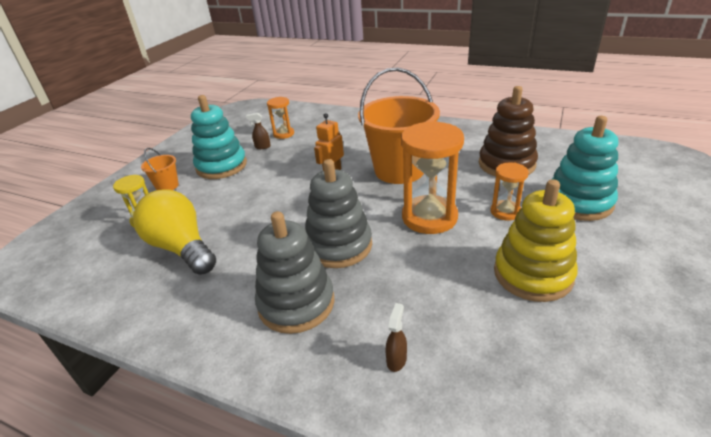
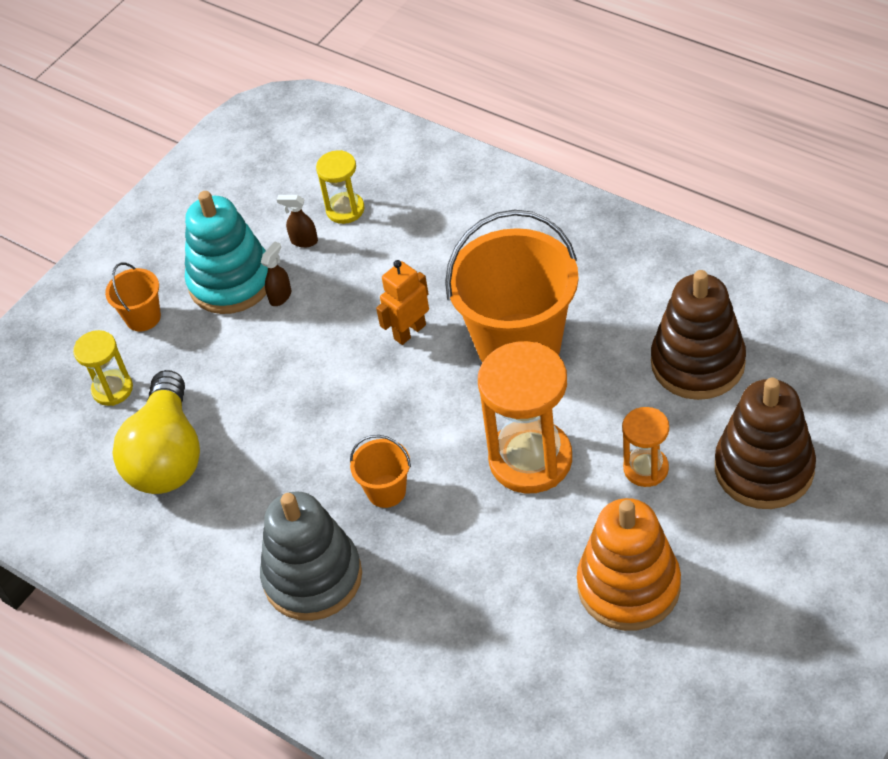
camera: 15 degrees right, 15 degrees up
(181, 247) = (167, 455): yellow light bulb -> yellow light bulb turned 150 degrees counterclockwise
(283, 134) = (345, 210): orange hourglass -> yellow hourglass
(339, 246) = (386, 491): grey stacking toy -> orange bucket
(396, 360) = (415, 675): brown spray bottle -> brown spray bottle (280, 296)
(532, 274) = (628, 586): yellow stacking toy -> orange stacking toy
(578, 202) = (764, 469): turquoise stacking toy -> brown stacking toy

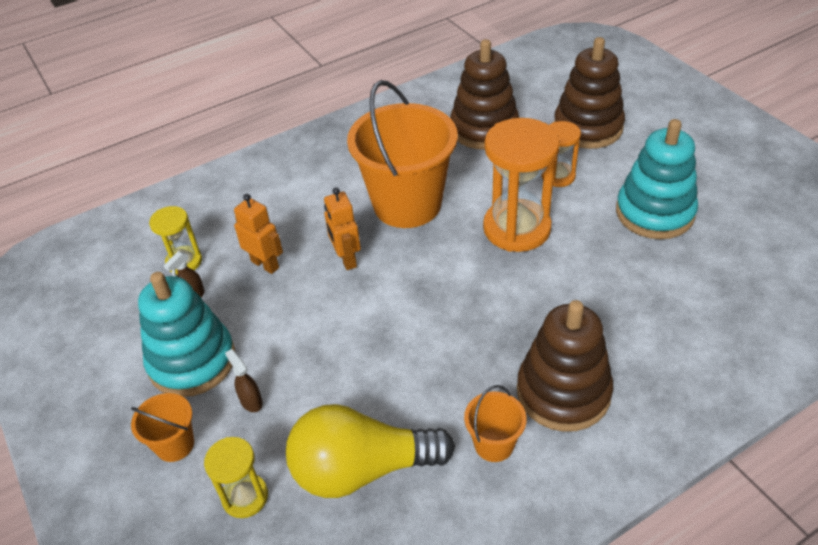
camera: 70 degrees left, 5 degrees down
(167, 455) = (361, 469): yellow light bulb -> yellow light bulb turned 150 degrees clockwise
(280, 296) = (240, 330): brown spray bottle -> brown spray bottle (251, 401)
(313, 577) = (563, 392): grey stacking toy -> brown stacking toy
(371, 272) = (265, 264): none -> orange robot
(386, 491) = (498, 318): orange bucket -> orange bucket (494, 444)
(628, 586) = (654, 213): orange stacking toy -> turquoise stacking toy

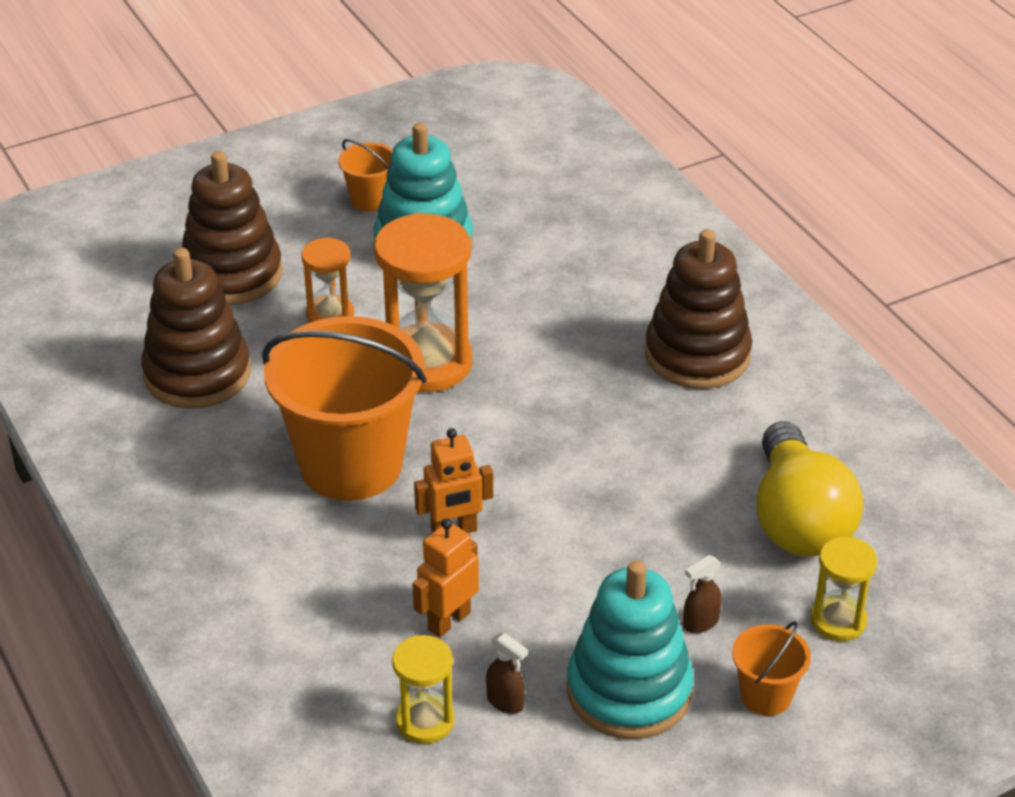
camera: 90 degrees left, 5 degrees down
(494, 444) = (765, 413): orange bucket -> orange bucket (370, 200)

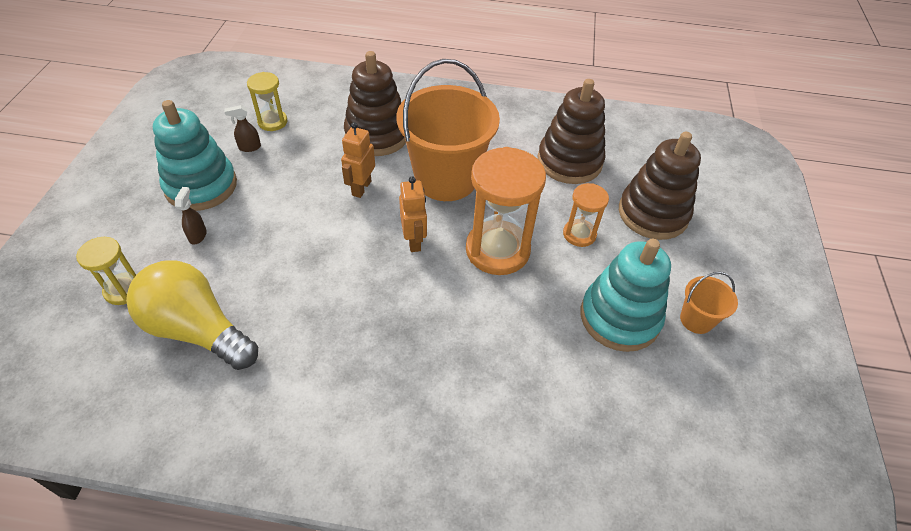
camera: 125 degrees right, 10 degrees up
(448, 620) = (312, 156): orange robot -> orange robot (414, 241)
(697, 355) = (375, 391): brown stacking toy -> brown stacking toy (377, 135)
(766, 696) = (132, 228): orange bucket -> none

